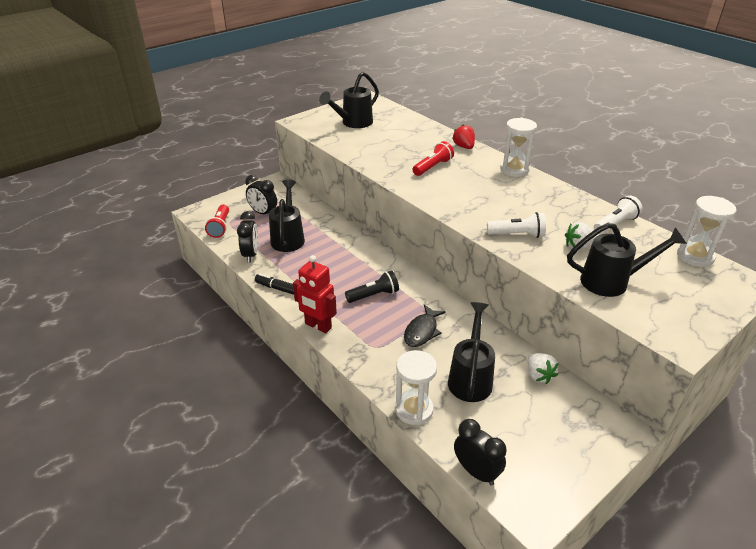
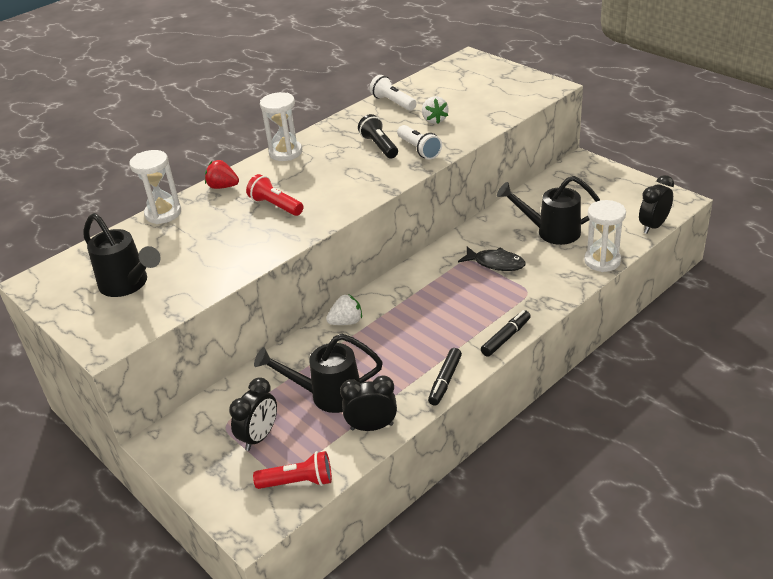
camera: 90 degrees left, 0 degrees up
(318, 326) = (506, 337): red robot -> black marker
(374, 295) = (443, 301): black flashlight -> black flashlight (379, 146)
(464, 147) = (223, 187): red strawberry -> red strawberry turned 45 degrees clockwise
(517, 235) = (419, 149): white flashlight -> white flashlight turned 150 degrees clockwise
(539, 375) = (536, 197): white strawberry -> white strawberry (346, 322)
(612, 281) = (483, 107): black watering can -> none
(695, 256) = (438, 73): white hourglass -> white hourglass (163, 213)

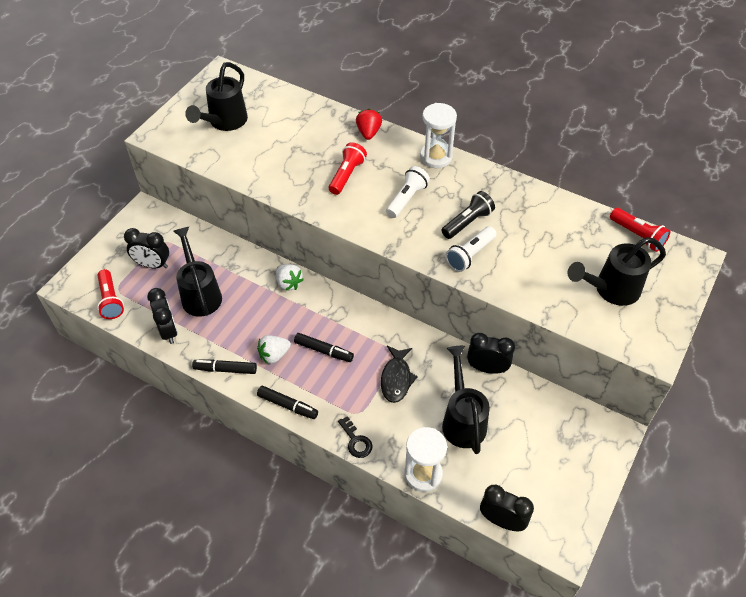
camera: 70 degrees right, 15 degrees up
(163, 213) = (321, 109): white hourglass -> none
(393, 102) = (559, 213): white flashlight -> white flashlight (406, 199)
(434, 120) = (534, 255): white strawberry -> white strawberry (274, 355)
(435, 74) = (637, 235): none -> red flashlight
(446, 306) = (324, 351): none -> black marker
(486, 93) = (610, 290): none -> black watering can
(501, 211) = (487, 368): none -> black clock
(559, 296) = (356, 441): none -> black key

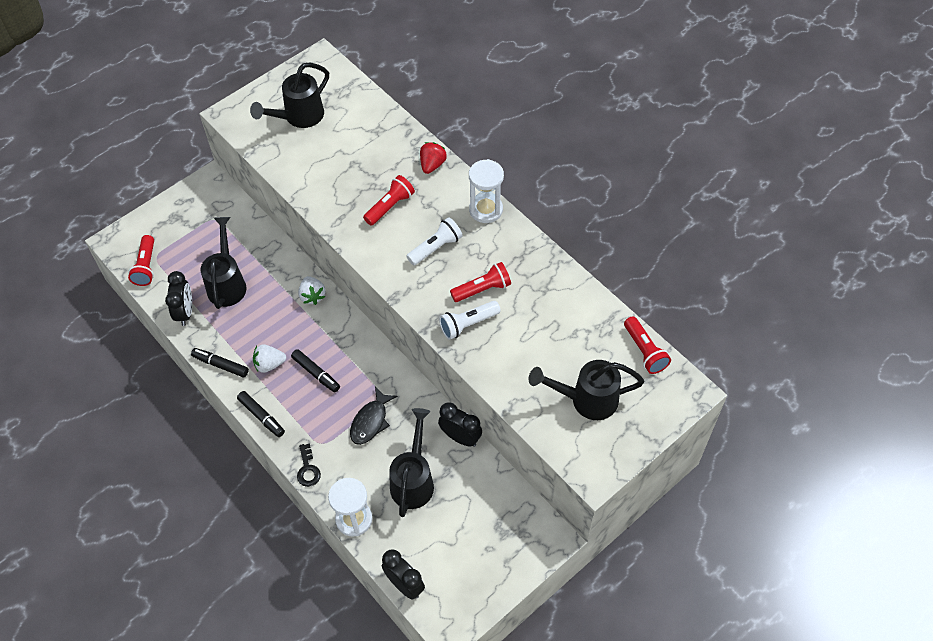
camera: 20 degrees right, 5 degrees up
(153, 265) = (196, 241): black clock -> none
(467, 222) = (482, 289): black flashlight -> red flashlight

